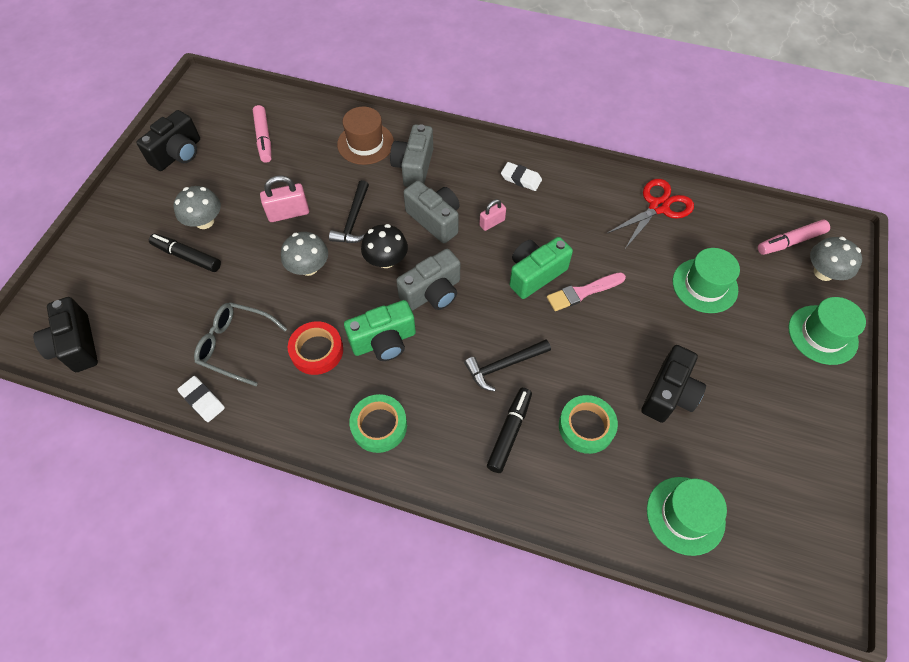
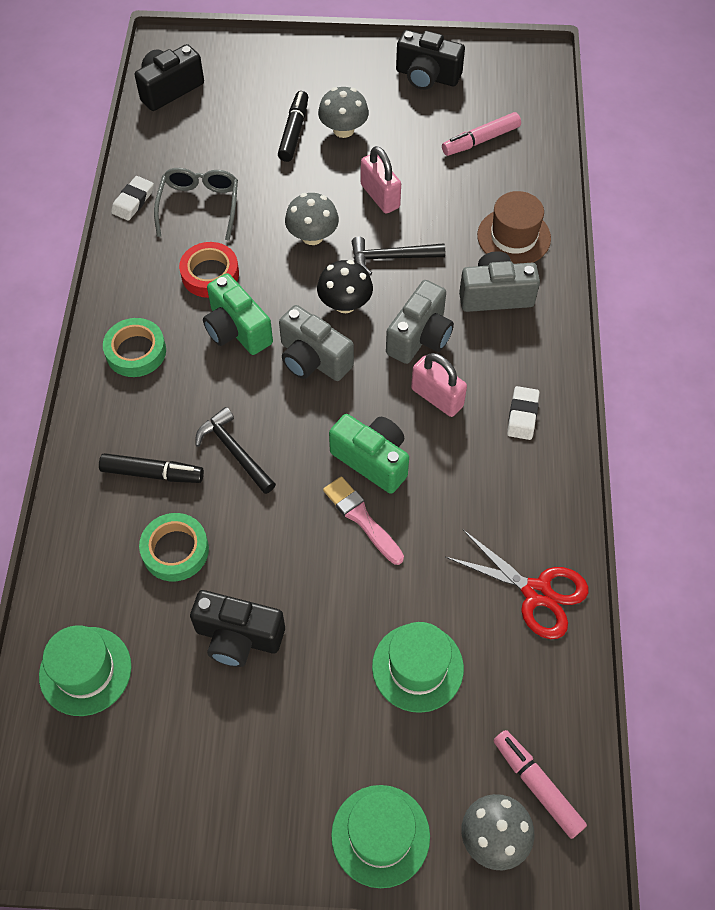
camera: 75 degrees right, 0 degrees up
(492, 223) = (437, 397): pink padlock -> pink padlock, size x1.59

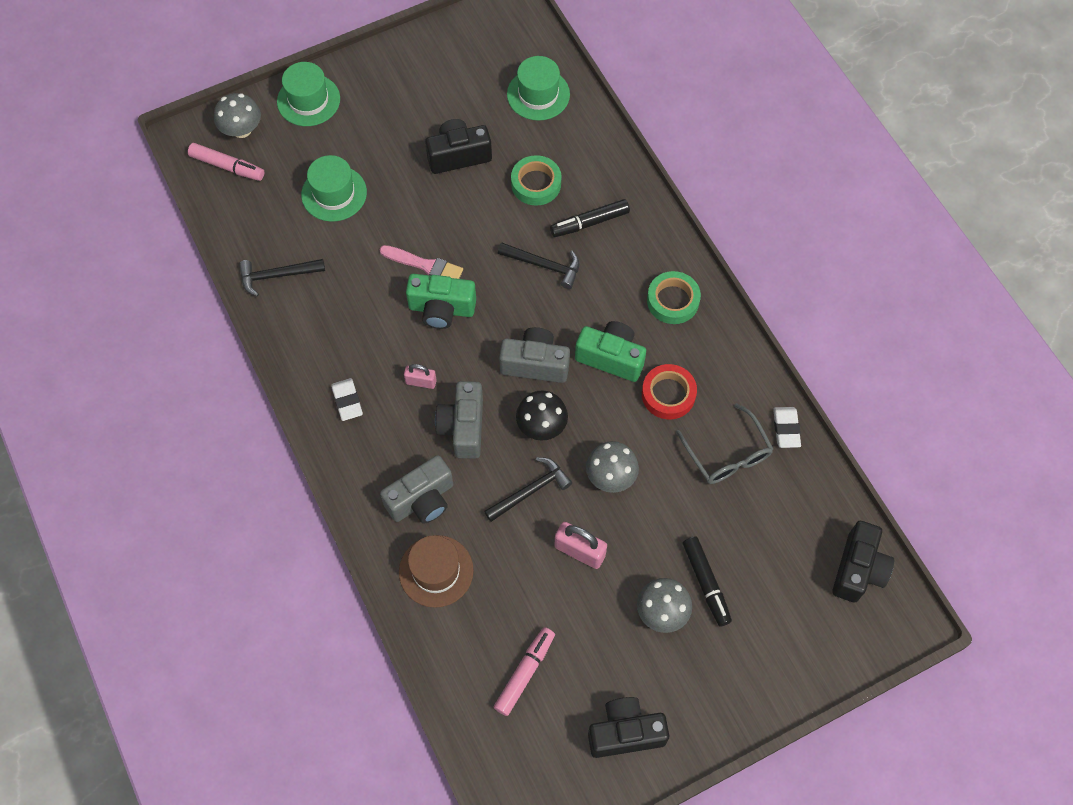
camera: 150 degrees right, 5 degrees up
(437, 397) = (421, 382): pink padlock -> pink padlock, size x0.63
(536, 593) = (277, 276): red scissors -> black hammer

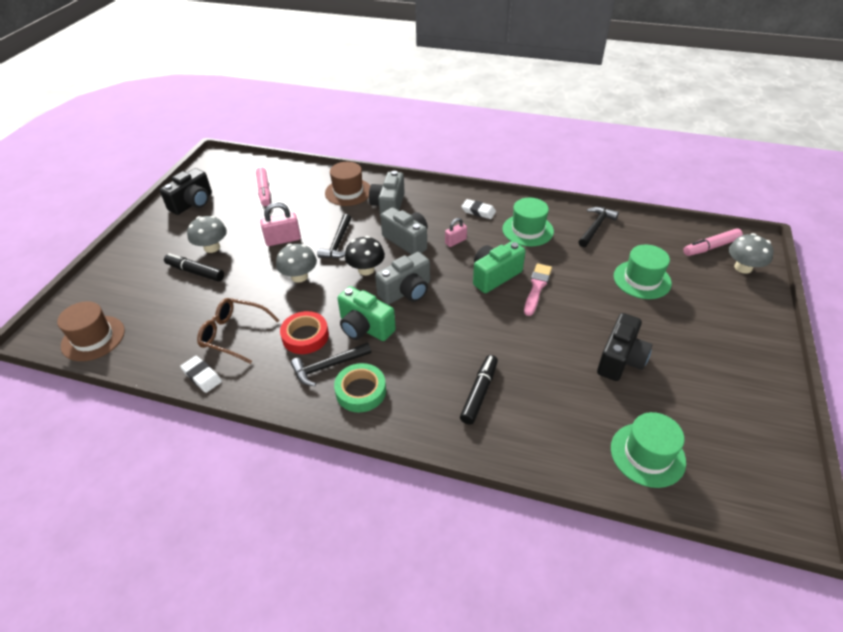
camera: 135 degrees right, 20 degrees down
(308, 100) = (750, 312): green hat -> green hat (527, 230)
(425, 265) = (537, 287): pink brush -> pink brush turned 135 degrees clockwise
(536, 184) = (548, 386): green tape -> none
(544, 265) = (471, 342): black hammer -> black hammer (328, 366)
(611, 357) = (365, 327): green camera -> green camera turned 60 degrees clockwise
(727, 454) = (234, 334): grey glasses -> brown glasses
(858, 569) = (93, 338): black camera -> brown hat

